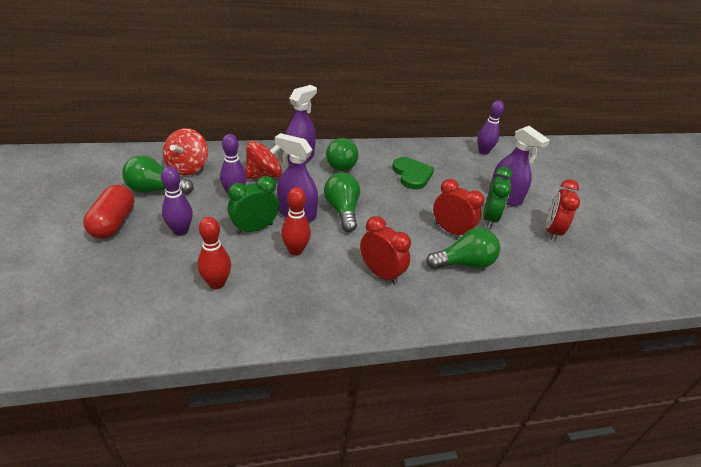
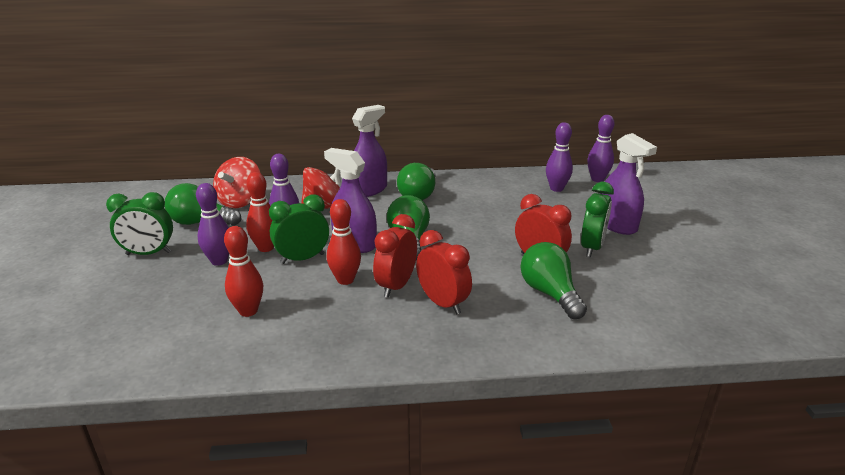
camera: 10 degrees right, 10 degrees down
(113, 223) = (148, 253): red capsule -> green clock
(220, 217) = (266, 248): none -> red bowling pin
(412, 175) = (501, 204): green heart -> none
(453, 160) = (556, 189): none -> purple bowling pin
(464, 263) = (550, 293): green light bulb -> green light bulb turned 105 degrees counterclockwise
(552, 231) = (672, 260): red clock -> red clock (396, 286)

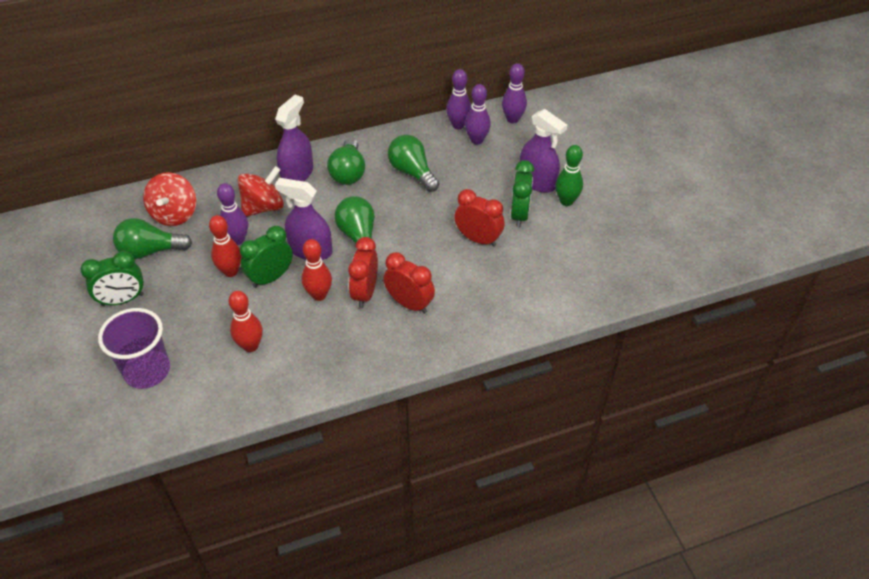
camera: 15 degrees left, 20 degrees up
(127, 314) = (147, 371): none -> purple cup
(219, 261) = (195, 296): purple bowling pin -> purple bowling pin (458, 125)
(550, 293) = (493, 275): green light bulb -> green light bulb (412, 172)
(648, 244) = (566, 201): none -> green bowling pin

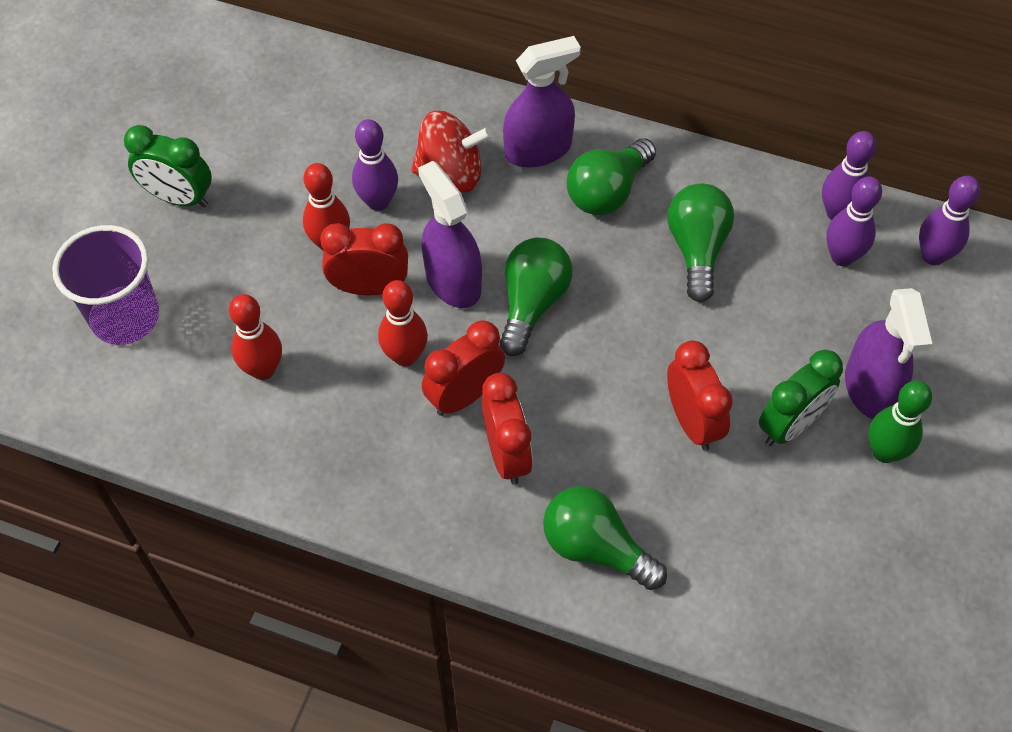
camera: 40 degrees right, 10 degrees up
(150, 251) = (265, 148): green light bulb -> green light bulb (595, 548)
(175, 214) = (337, 112): red spinning top -> none
(270, 278) = (369, 287): green clock -> red clock

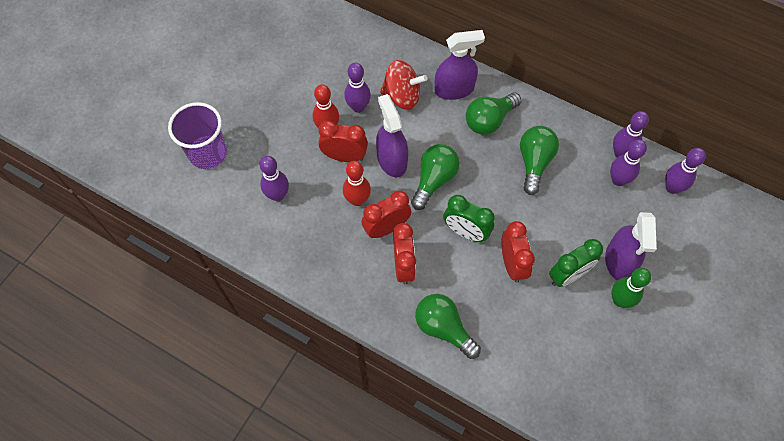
camera: 10 degrees right, 5 degrees up
(179, 198) = (248, 88): green clock -> green clock (465, 232)
(263, 369) = (278, 195): red bowling pin -> purple bowling pin

